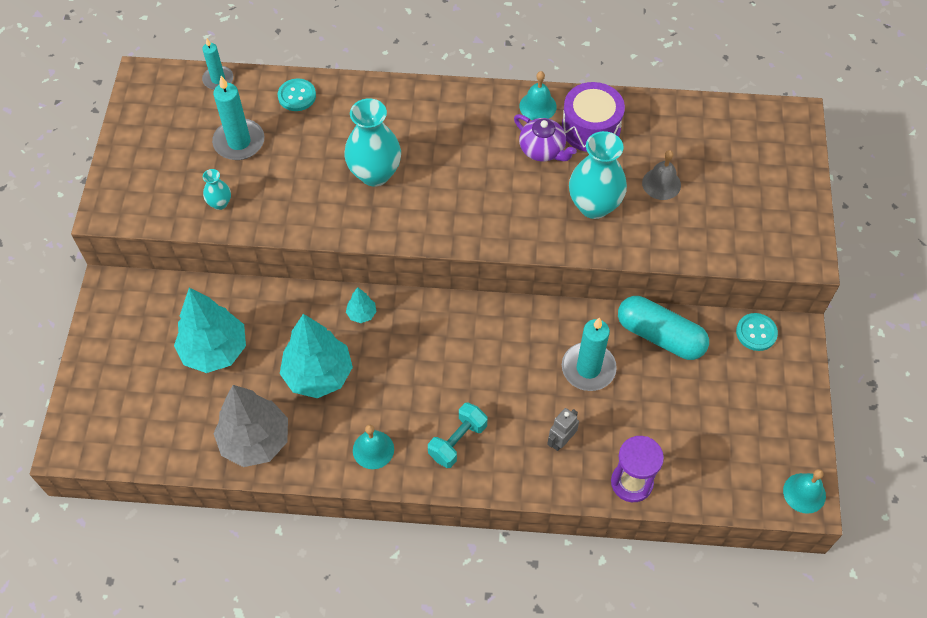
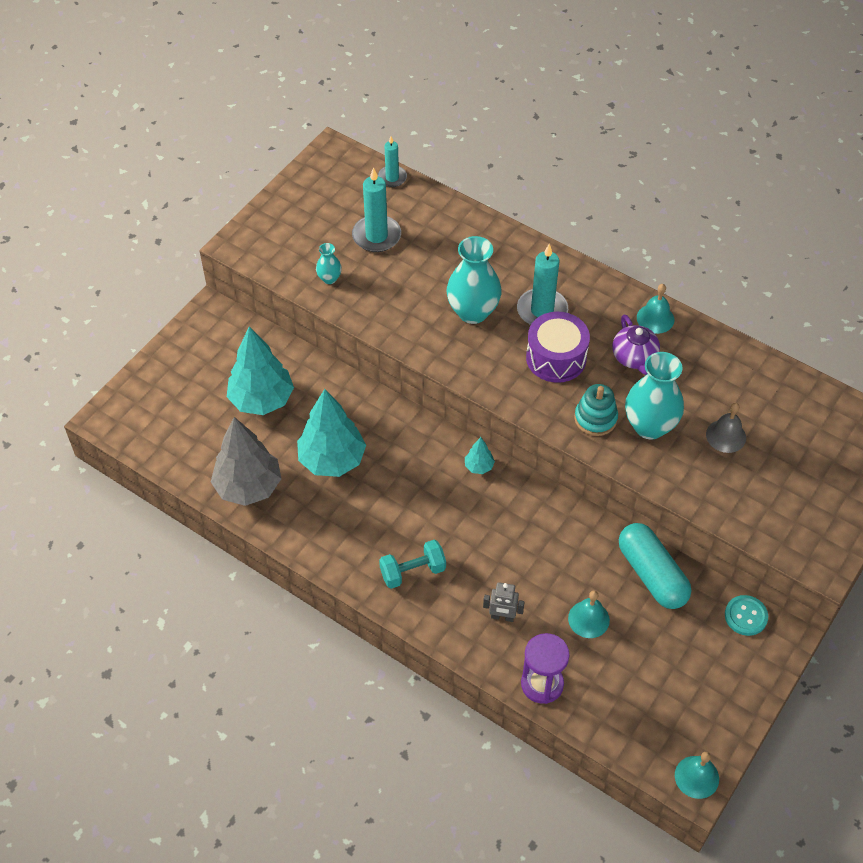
camera: 30 degrees right, 5 degrees down
(297, 96) = (448, 219): turquoise button -> none
(362, 314) = (399, 428): turquoise tree -> turquoise tree (479, 466)
(373, 449) = (338, 542): turquoise bell -> turquoise bell (588, 619)
(544, 221) = (595, 418): none -> turquoise stacking toy
(561, 441) = (502, 617): grey robot -> grey robot turned 150 degrees counterclockwise
(588, 368) = (567, 569): turquoise candle -> turquoise candle (542, 310)
(590, 128) = (691, 358): purple drum -> purple drum (556, 358)

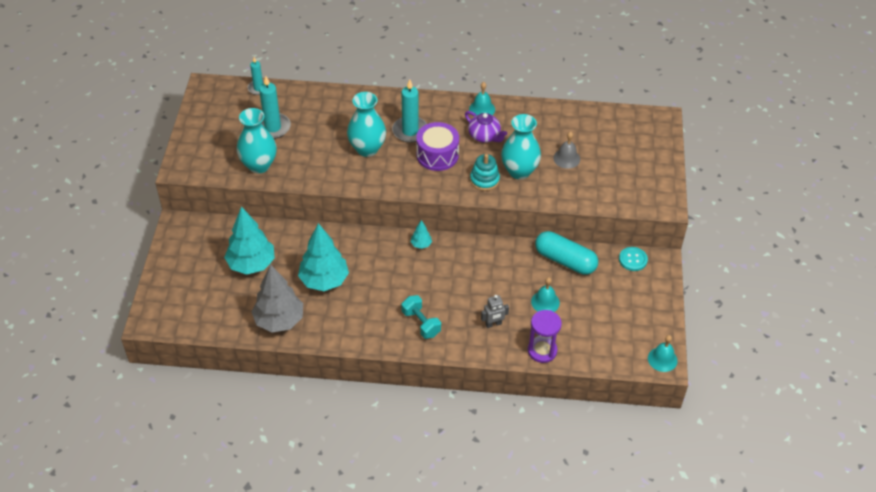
camera: 30 degrees left, 5 degrees down
(329, 278) = (259, 165): turquoise vase -> turquoise vase, size x2.08
(413, 572) = (421, 323): turquoise dumbbell -> turquoise dumbbell turned 75 degrees counterclockwise

